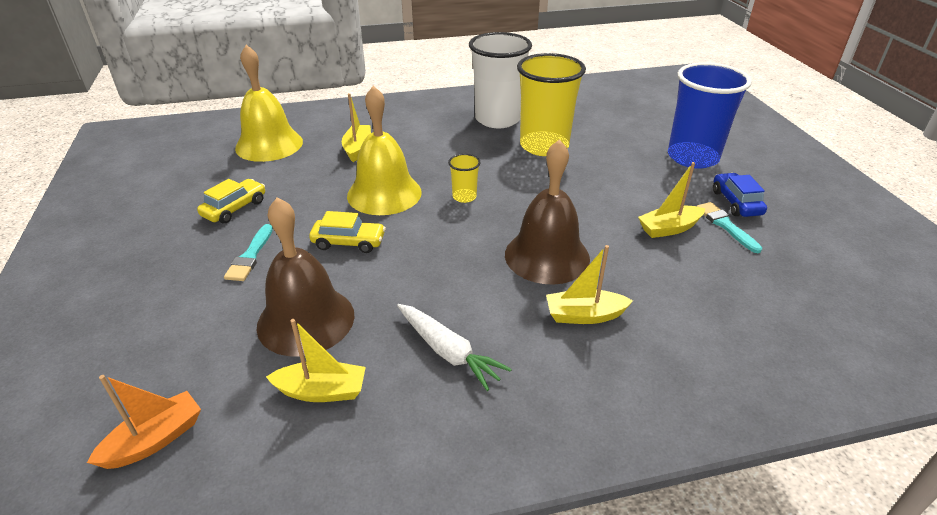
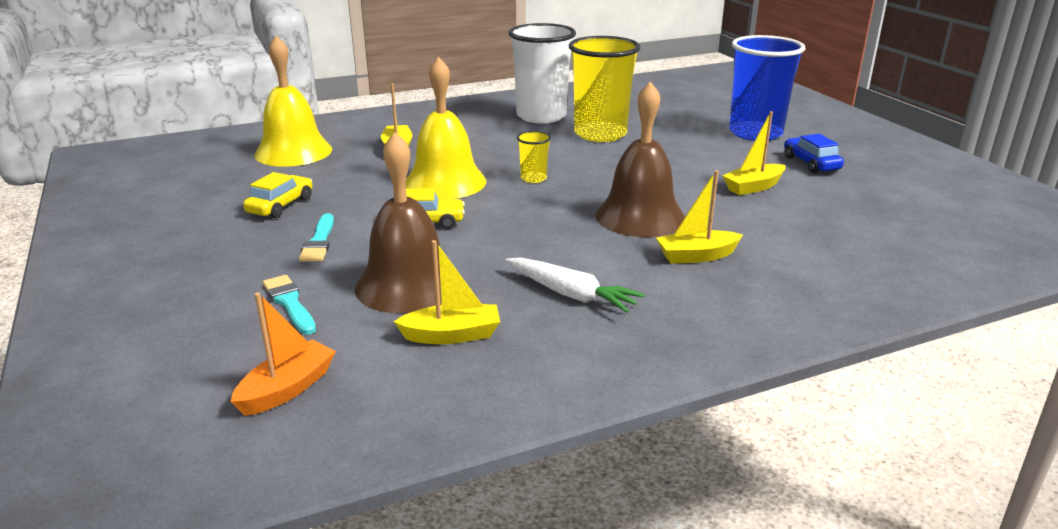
camera: 10 degrees left, 10 degrees down
(725, 225) = (807, 181): turquoise brush -> turquoise brush (289, 303)

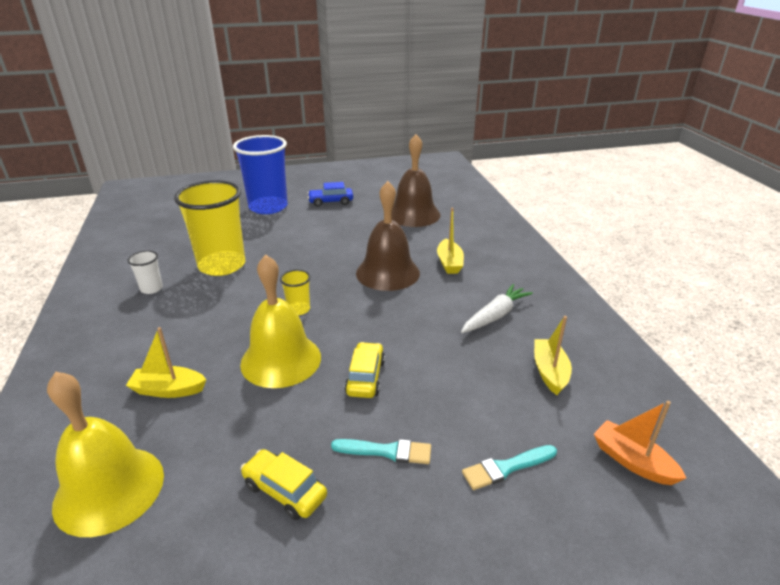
camera: 80 degrees left, 5 degrees up
(407, 285) = (477, 392): brown bell -> brown bell (413, 214)
(541, 116) = (151, 288): white cup -> white cup, size x0.44
(753, 187) = (358, 226): yellow boat -> none

